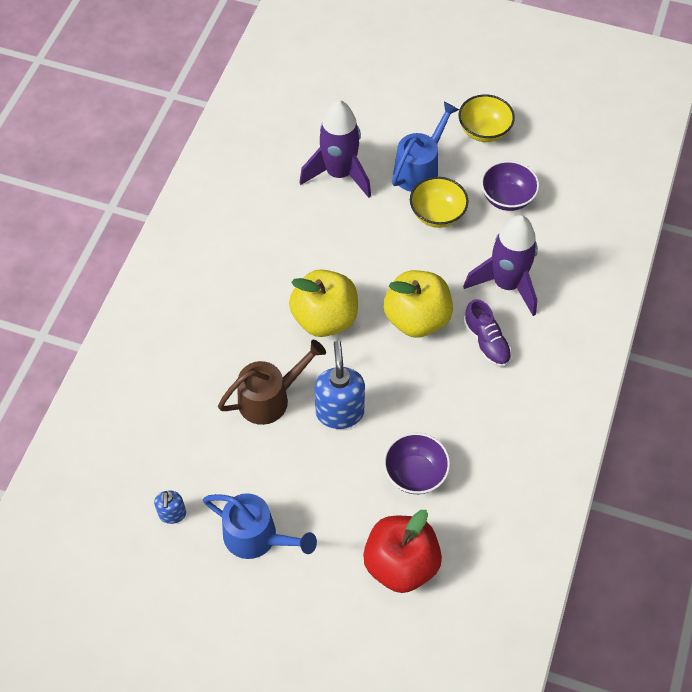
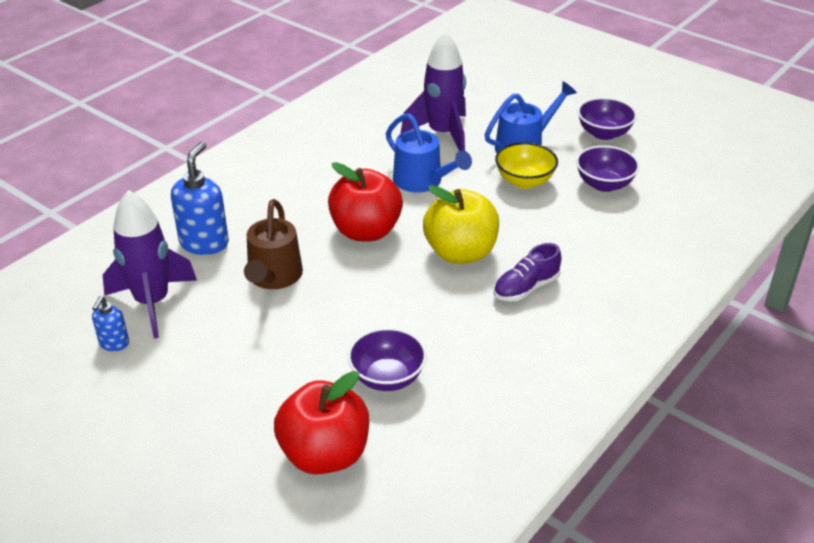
camera: 20 degrees right, 20 degrees down
(257, 537) = (185, 386): blue watering can -> blue watering can (423, 182)
(270, 398) = (273, 277): brown watering can -> brown watering can turned 105 degrees clockwise
(325, 319) = (366, 231): yellow apple -> red apple
(340, 412) = (336, 306): blue soap dispenser -> blue soap dispenser (204, 243)
(484, 131) = (604, 133): yellow bowl -> purple bowl
(486, 342) = (526, 288): purple shoe -> purple shoe turned 60 degrees clockwise
(506, 284) = (571, 248): purple rocket -> purple rocket (152, 303)

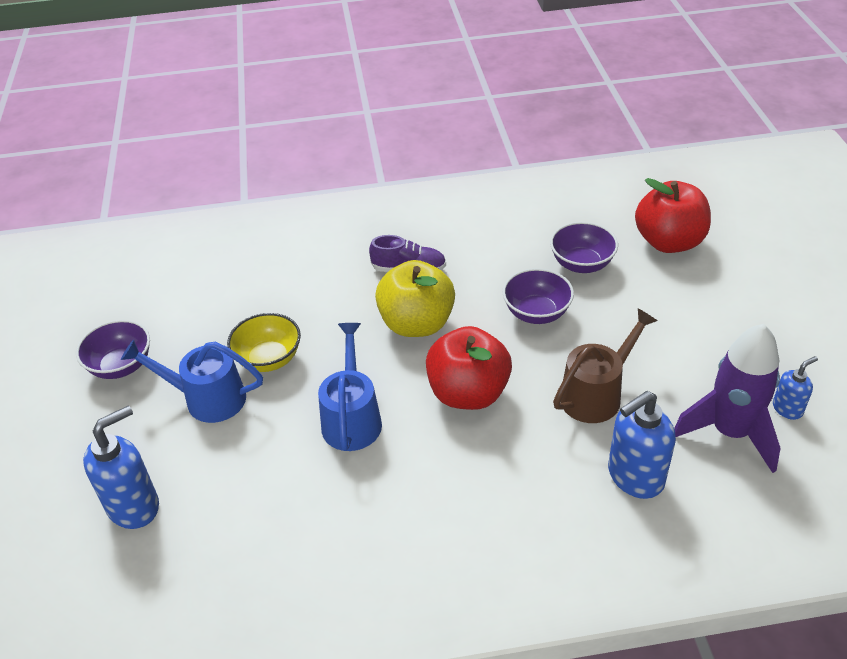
camera: 135 degrees left, 5 degrees up
(442, 134) = (250, 471): purple rocket -> none
(478, 96) = (134, 506): none -> blue soap dispenser
(604, 184) = (216, 315): purple bowl -> purple bowl (536, 313)

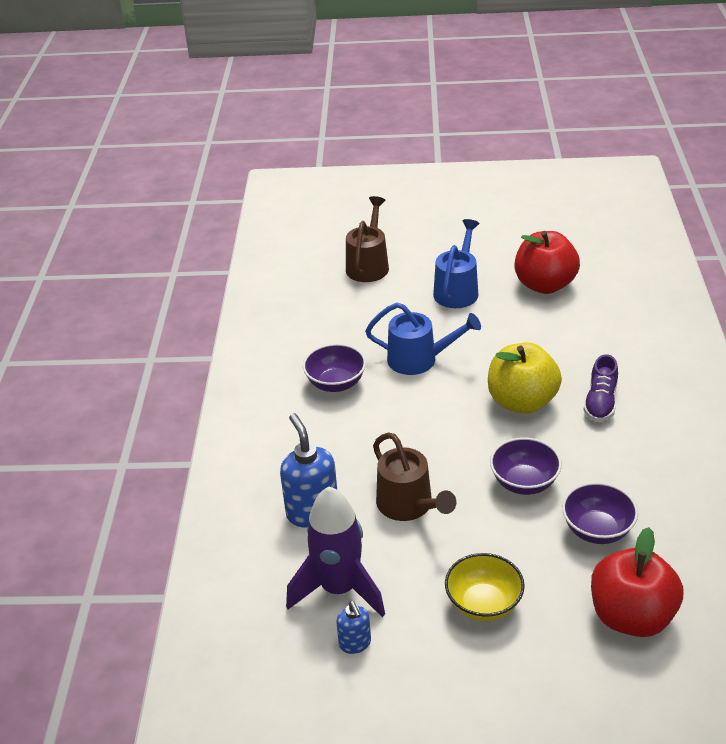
camera: 100 degrees right, 5 degrees down
(121, 366) = (501, 250): purple bowl -> purple bowl (336, 383)
(134, 506) = (368, 265): blue soap dispenser -> brown watering can
(268, 359) = (493, 318): yellow bowl -> yellow bowl (483, 604)
(468, 393) = (430, 425): red apple -> red apple (545, 285)

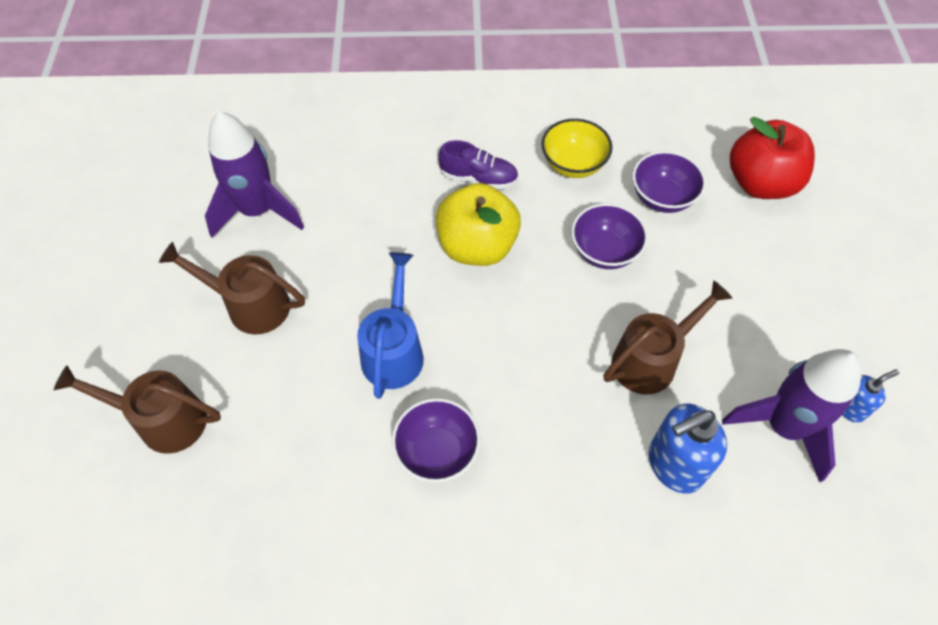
camera: 95 degrees left, 20 degrees up
(457, 290) = (249, 305): blue watering can -> brown watering can
(483, 604) = (773, 293): yellow bowl -> yellow bowl (573, 164)
(545, 285) = (257, 211): red apple -> purple rocket

